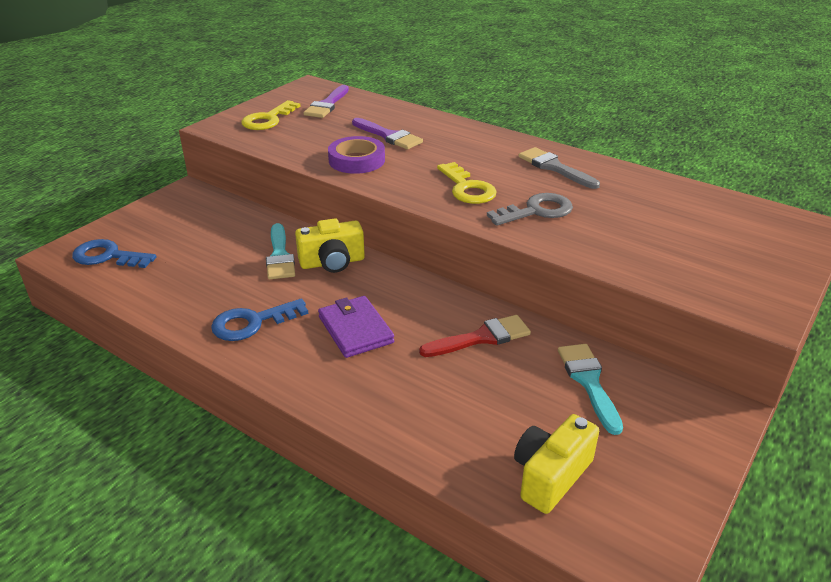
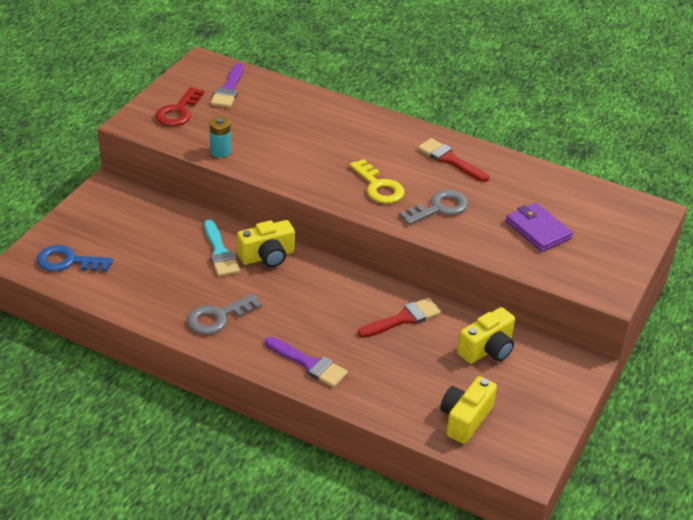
camera: 10 degrees left, 5 degrees up
(252, 323) = (218, 317): blue key -> grey key
(268, 119) = (178, 112): yellow key -> red key
(298, 152) = (220, 151): none -> turquoise battery
(355, 329) = (303, 318): purple wallet -> purple wallet (538, 230)
(357, 160) = (276, 159): purple tape -> none
(389, 136) = (297, 128): purple brush -> purple brush (309, 364)
(554, 167) = (450, 160): grey brush -> red brush
(589, 382) = (487, 349): turquoise brush -> yellow camera

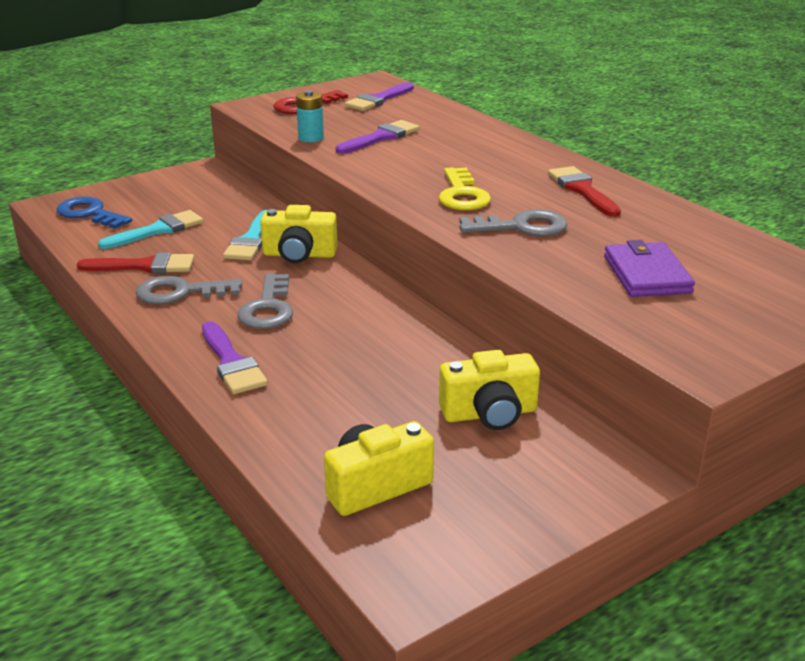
camera: 30 degrees right, 10 degrees down
(141, 263) = (158, 230): none -> turquoise brush
(271, 137) = (381, 137): none -> purple brush
(290, 312) = (268, 308): none -> grey key
(403, 319) = (403, 350): red brush -> red brush (144, 266)

